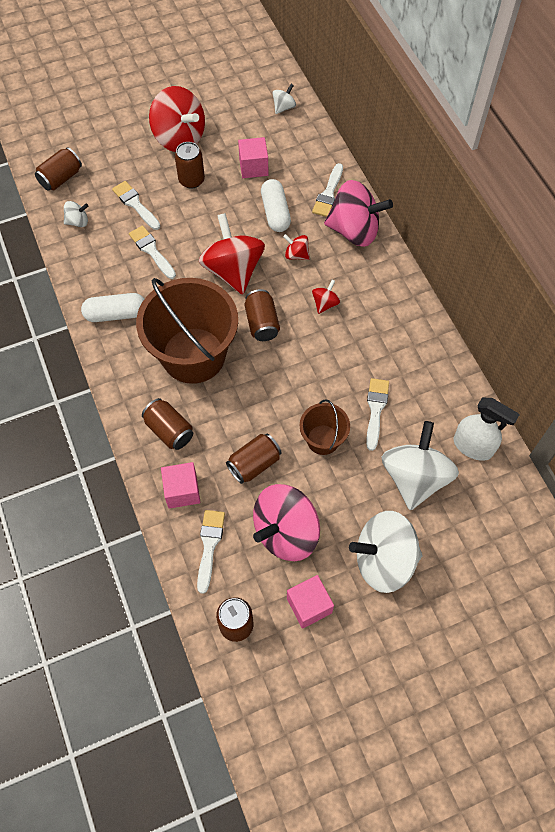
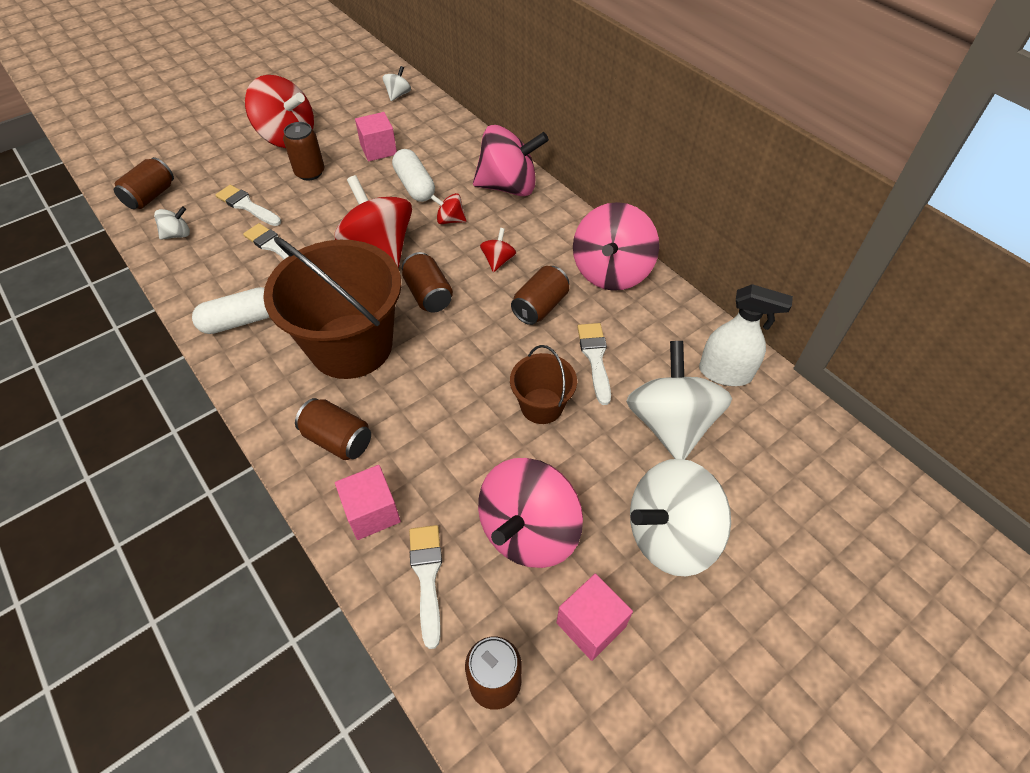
camera: 15 degrees left, 10 degrees down
(254, 464) = (462, 455): brown can -> brown can (540, 307)
(328, 194) = (469, 159): white brush -> none
(414, 335) = (611, 272): none -> pink spinning top

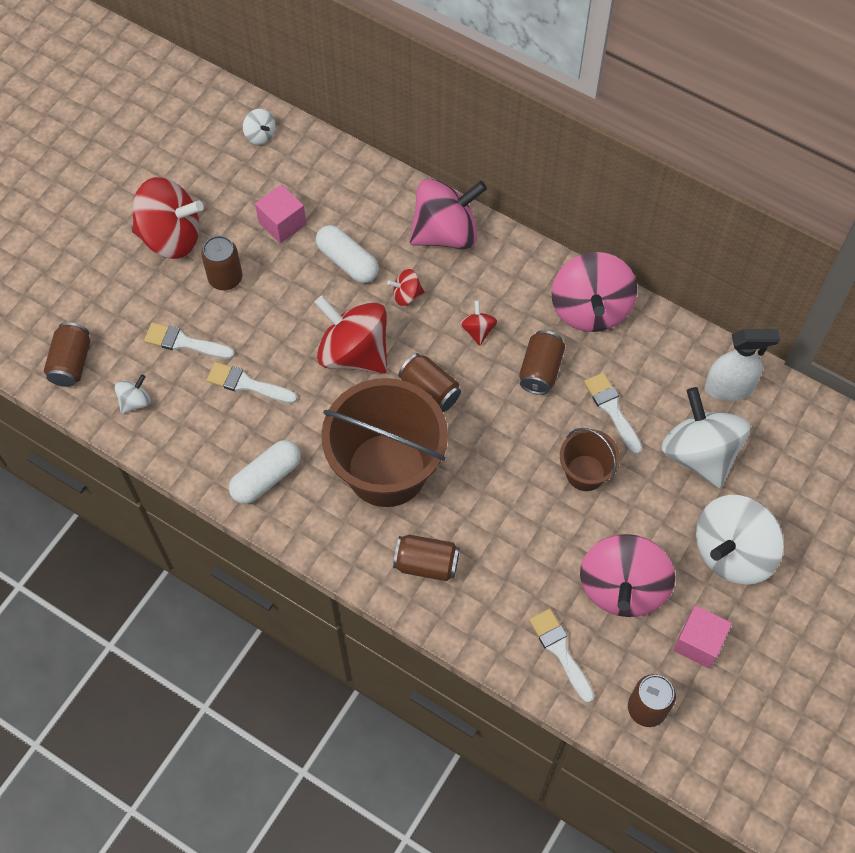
camera: 20 degrees left, 10 degrees up
(372, 512) = (490, 616): pink cube -> none
(398, 95) = (260, 135): white spinning top -> white spinning top turned 135 degrees clockwise

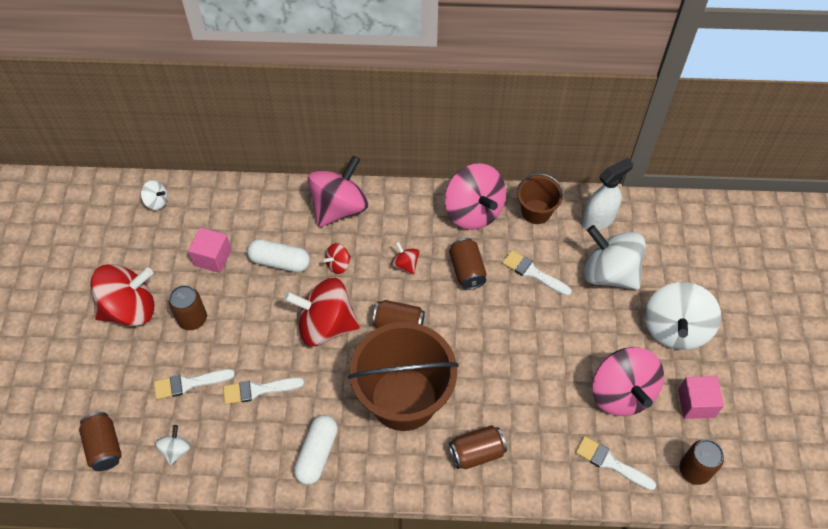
camera: 30 degrees left, 5 degrees down
(585, 473) = (544, 326): brown bucket -> brown bucket (536, 211)

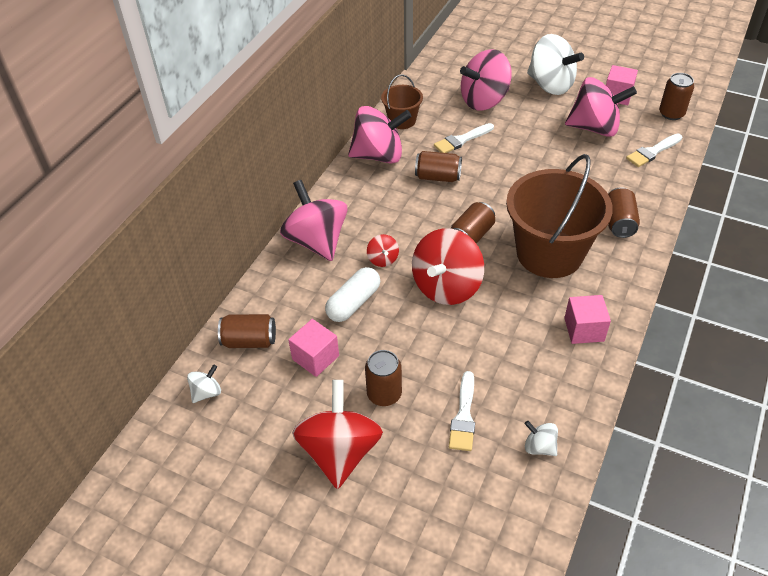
camera: 65 degrees left, 10 degrees down
(104, 447) = (511, 517): brown can -> brown can (249, 341)
(258, 390) = (496, 358): white brush -> none
(317, 454) = (584, 329): white capsule -> pink cube
(405, 264) = (409, 213): red spinning top -> none
(598, 219) = (430, 90): white spray bottle -> none
(609, 273) = (484, 100): white spinning top -> pink spinning top

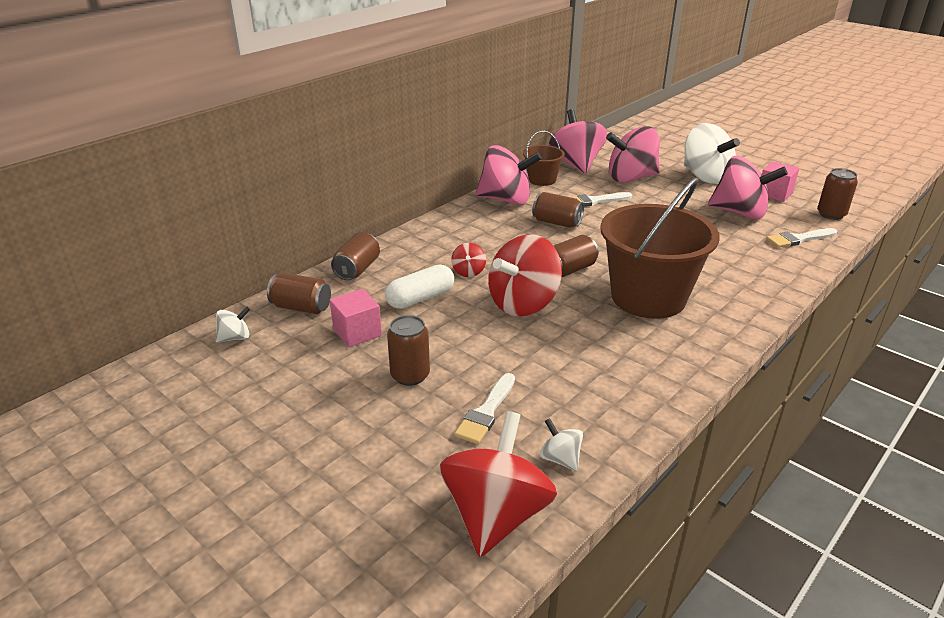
camera: 15 degrees right, 15 degrees down
(317, 241) = (411, 248): pink spinning top -> pink spinning top (576, 164)
(340, 452) = (335, 413): red spinning top -> red spinning top (496, 515)
(584, 329) = (660, 366): pink cube -> none
(619, 222) = (738, 286): brown can -> brown can (357, 269)

